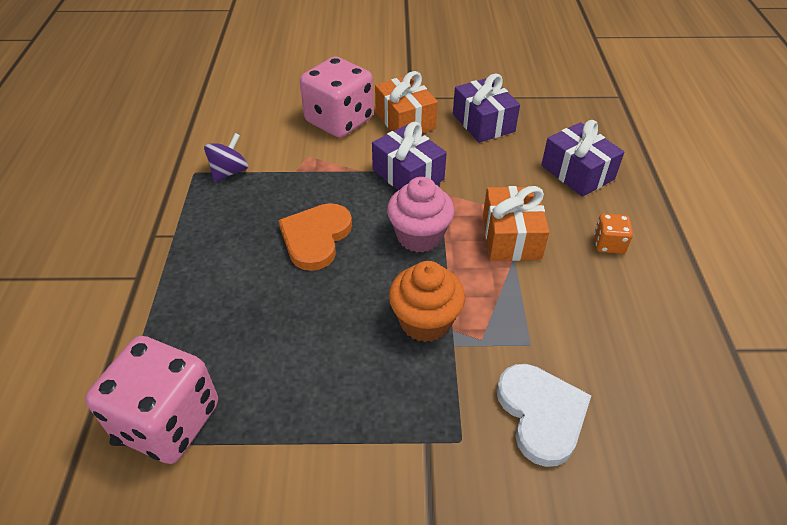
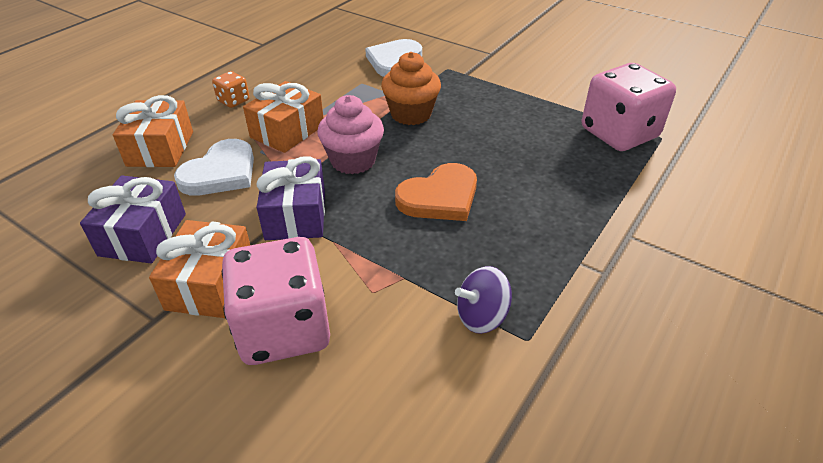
camera: 145 degrees left, 5 degrees down
(503, 177) = (220, 172): none -> white heart
(577, 172) = (160, 148): purple gift -> orange gift

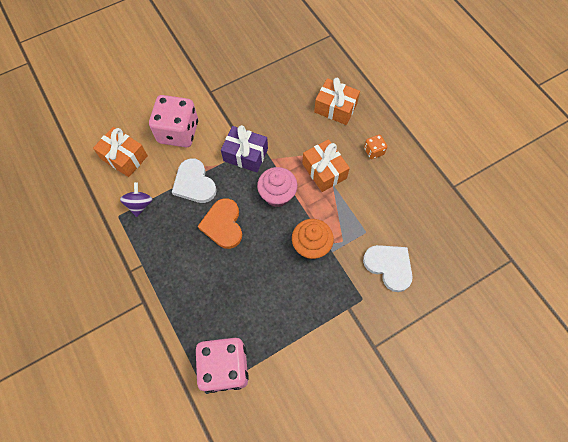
camera: 115 degrees right, 25 degrees up
(143, 234) = (265, 93): purple gift -> none
(210, 284) = (218, 113): orange gift -> orange gift (124, 157)
(220, 172) = (298, 131): white heart -> white heart (194, 183)

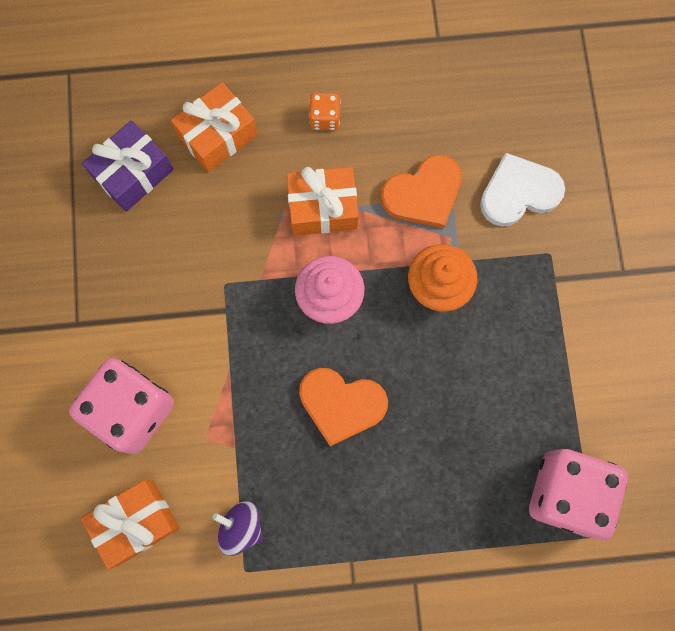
camera: 65 degrees left, 10 degrees up
(194, 183) = (245, 421): white heart -> none
(245, 155) = (233, 316): purple gift -> purple gift (133, 173)
(359, 216) = (423, 194): none -> orange heart

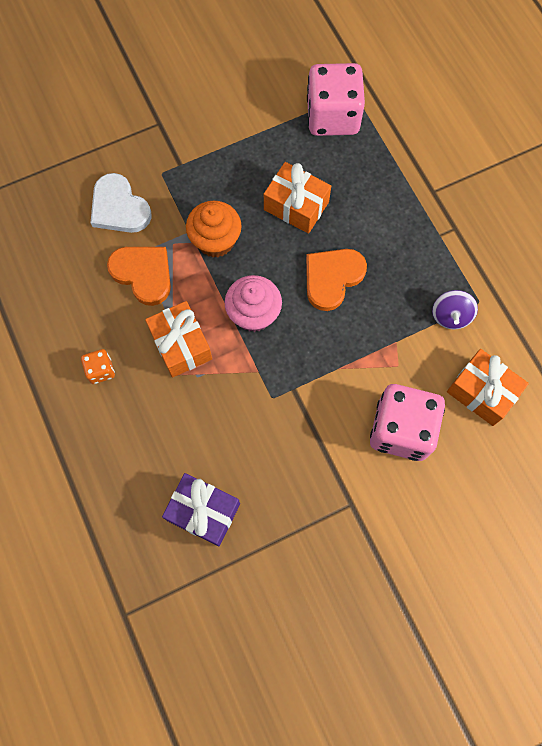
camera: 110 degrees left, 5 degrees down
(217, 136) = (145, 453): orange gift -> orange gift (296, 206)
(341, 404) = (332, 278): orange heart -> orange heart turned 135 degrees counterclockwise

